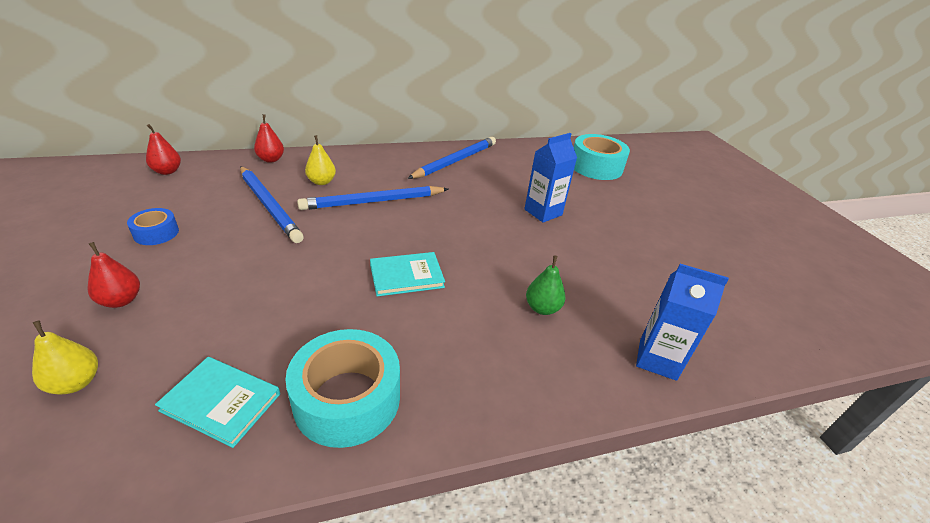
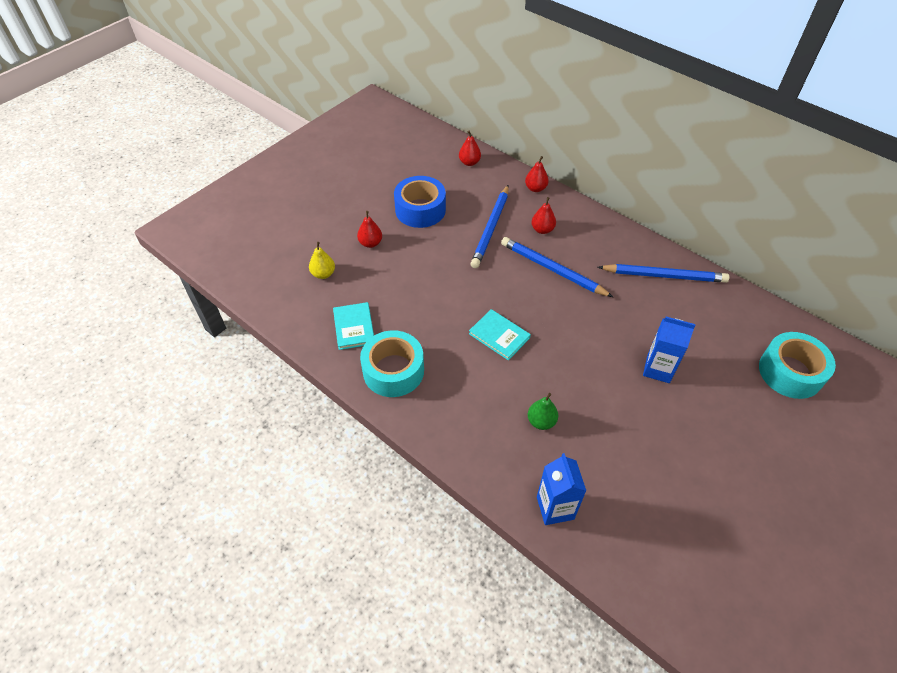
camera: 60 degrees right, 15 degrees up
(156, 233) = (420, 209): blue tape -> blue tape, size x1.90
(321, 182) = (542, 230): yellow pear -> red pear

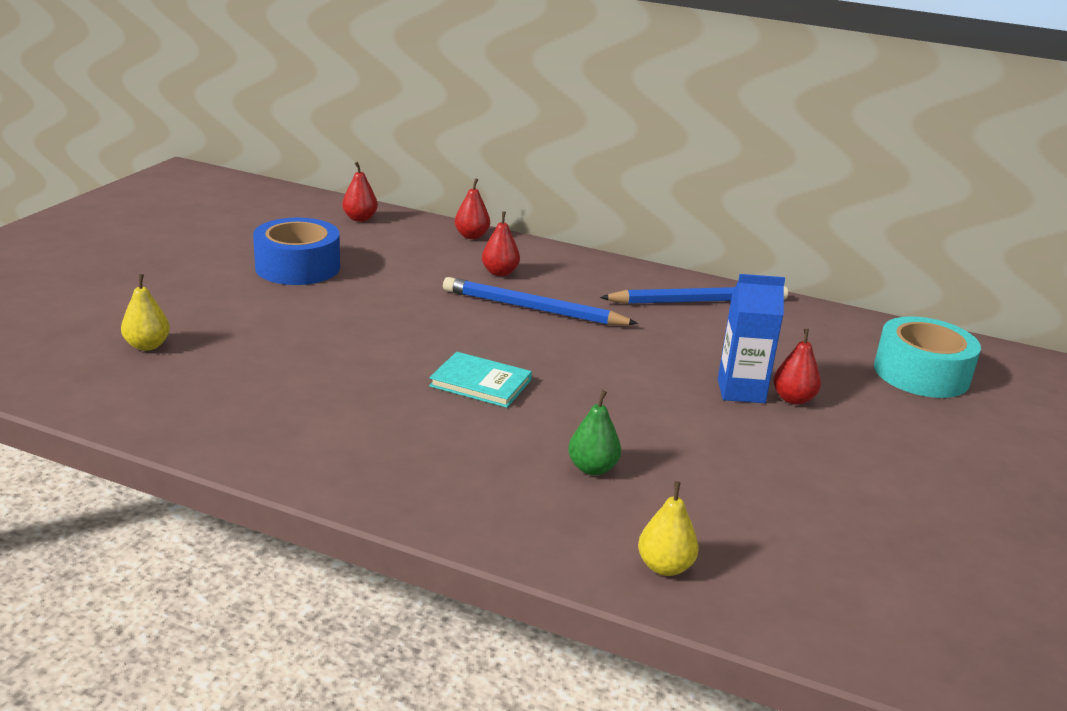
camera: 20 degrees left, 25 degrees down
(354, 327) = (222, 399): turquoise book -> none
(370, 243) = (224, 306): red pear -> red pear (793, 399)
(393, 371) = (312, 442): turquoise tape -> none
(491, 228) = (420, 277): blue pencil -> none
(555, 508) = (665, 567): blue carton -> yellow pear

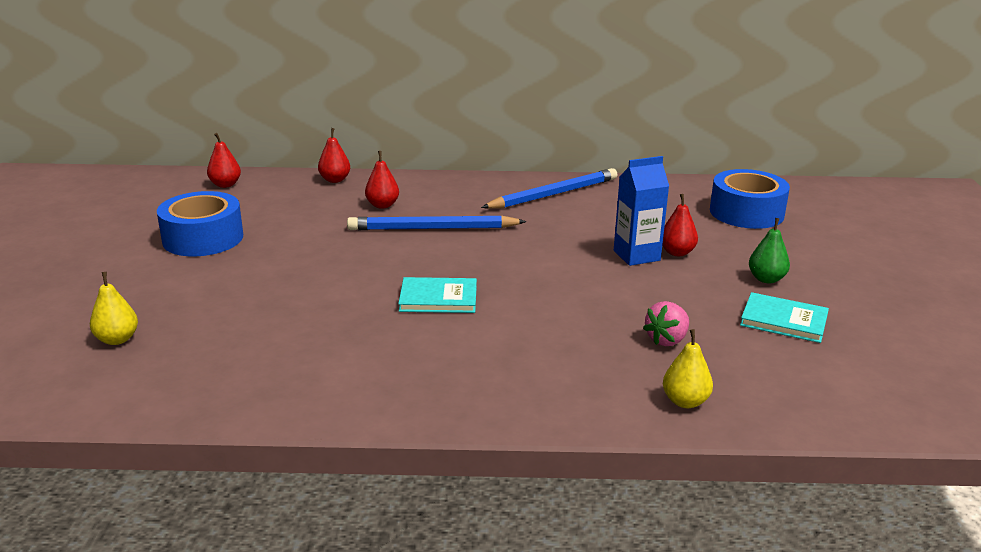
camera: 20 degrees left, 0 degrees up
(592, 468) = (576, 343): green pear -> green pear (766, 279)
(699, 493) = (667, 340): none -> pink strawberry
(864, 510) = (783, 320): none -> turquoise book
(921, 373) = (746, 212): turquoise tape -> blue tape

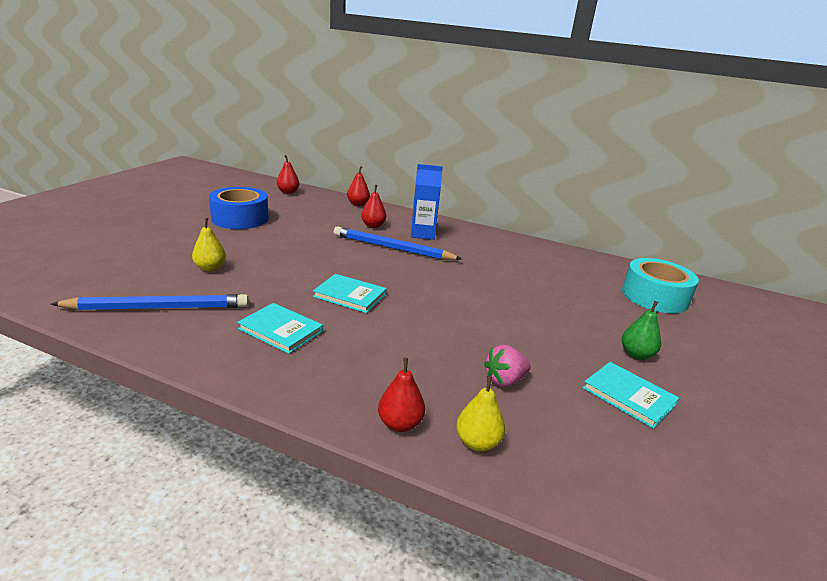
camera: 20 degrees right, 0 degrees up
(117, 339) = (119, 264): yellow pear -> yellow pear (210, 268)
(401, 357) = (281, 330): none -> turquoise book
(553, 194) = (502, 246): blue pencil -> blue pencil (158, 308)
(636, 255) = (532, 305): blue carton -> blue carton (423, 234)
(677, 252) = (569, 312): red pear -> red pear (400, 424)
(746, 212) = (654, 296): blue tape -> turquoise tape

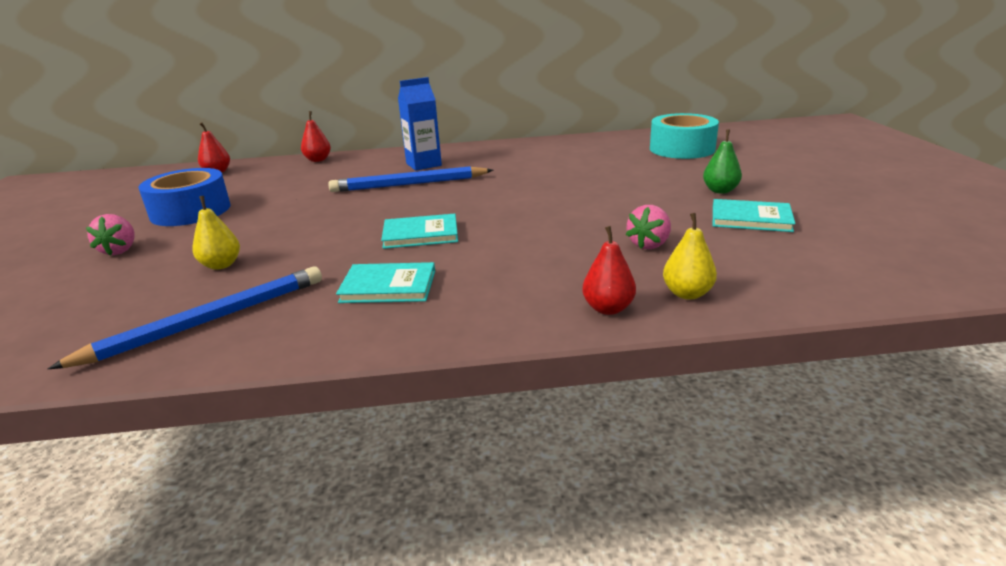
camera: 25 degrees left, 0 degrees up
(174, 234) = (120, 250): none -> pink strawberry
(373, 226) = (362, 173): red pear -> none

